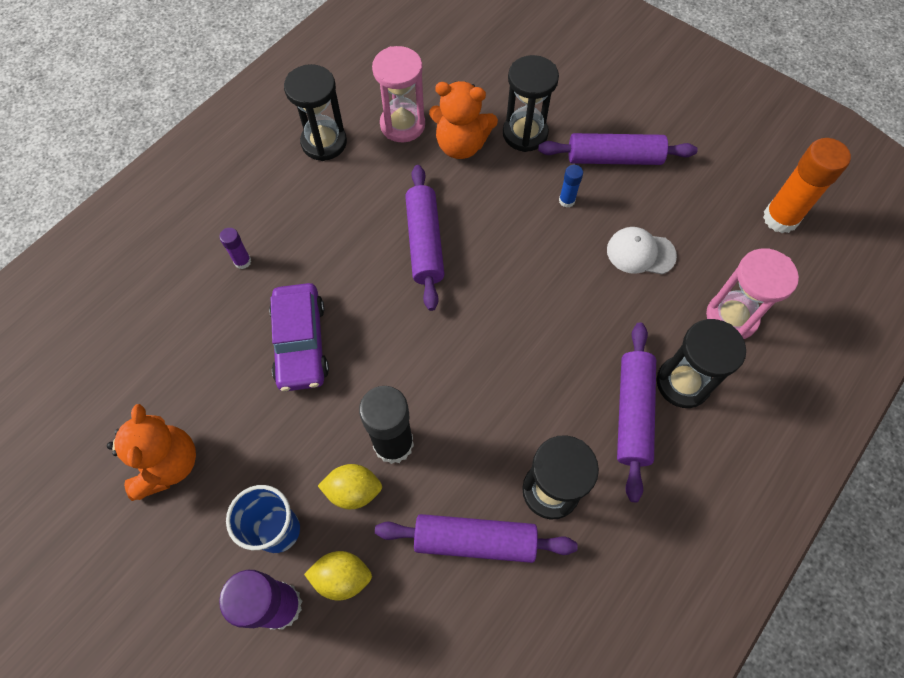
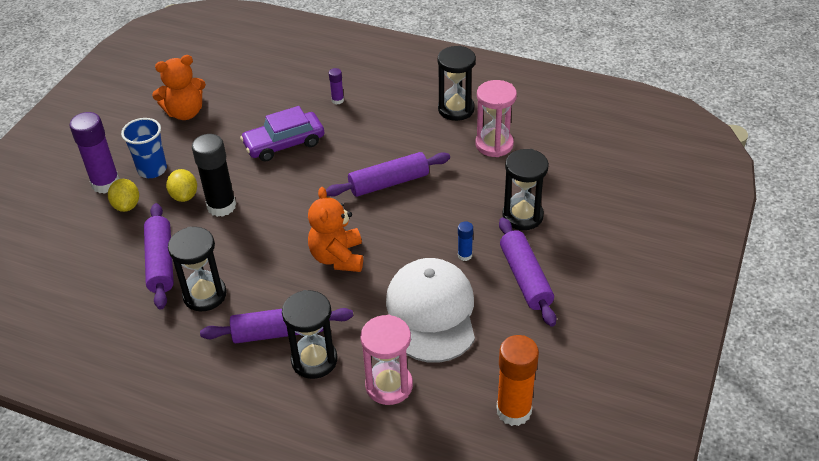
camera: 75 degrees right, 20 degrees down
(461, 145) = (491, 181): orange teddy bear -> orange teddy bear (337, 257)
(640, 253) = (431, 312): white cap -> white cap, size x1.97

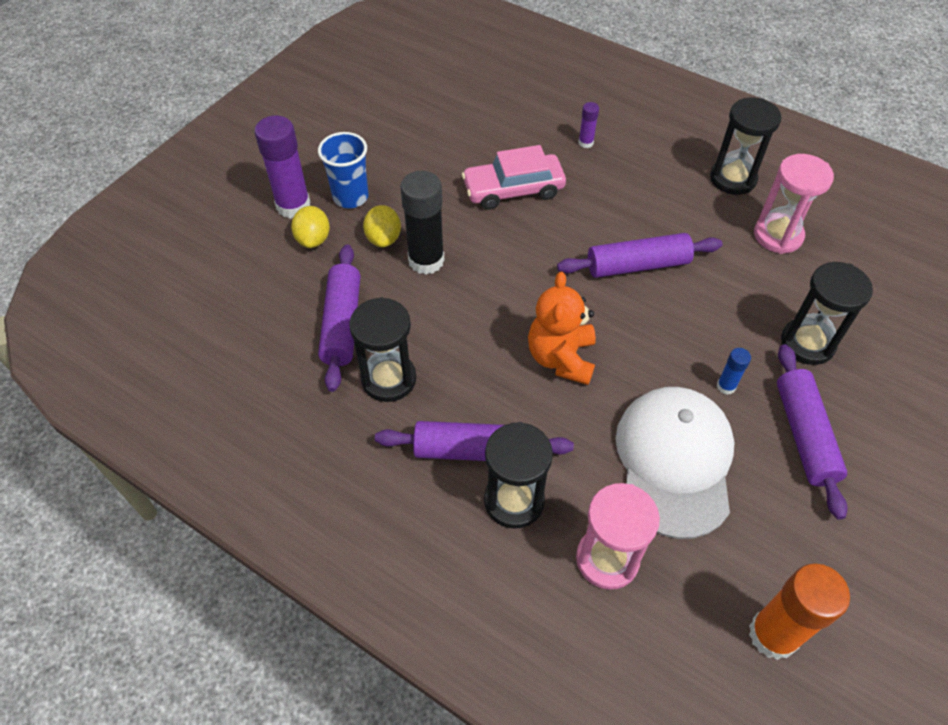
camera: 10 degrees right, 10 degrees up
(185, 112) = (400, 129): orange teddy bear -> none
(284, 143) = (513, 189): purple car -> pink car

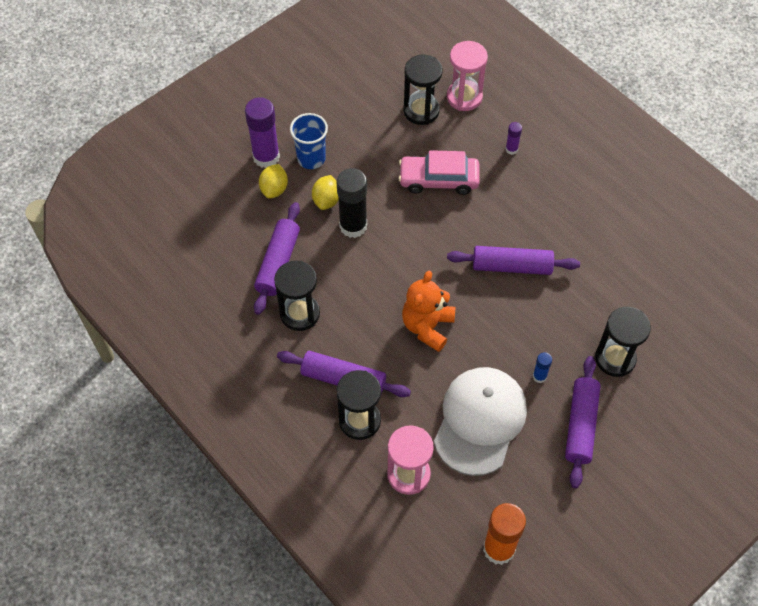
camera: 15 degrees right, 5 degrees up
(733, 179) = (618, 208): black hourglass -> black hourglass (421, 111)
(778, 235) = (633, 266): pink hourglass -> pink hourglass (464, 97)

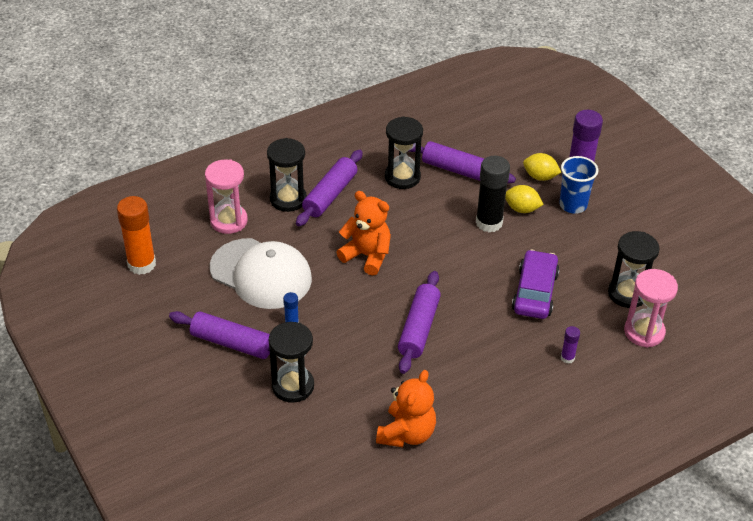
camera: 100 degrees right, 15 degrees down
(439, 179) = (535, 292): pink car -> purple car
(635, 258) = (406, 433): none -> orange teddy bear

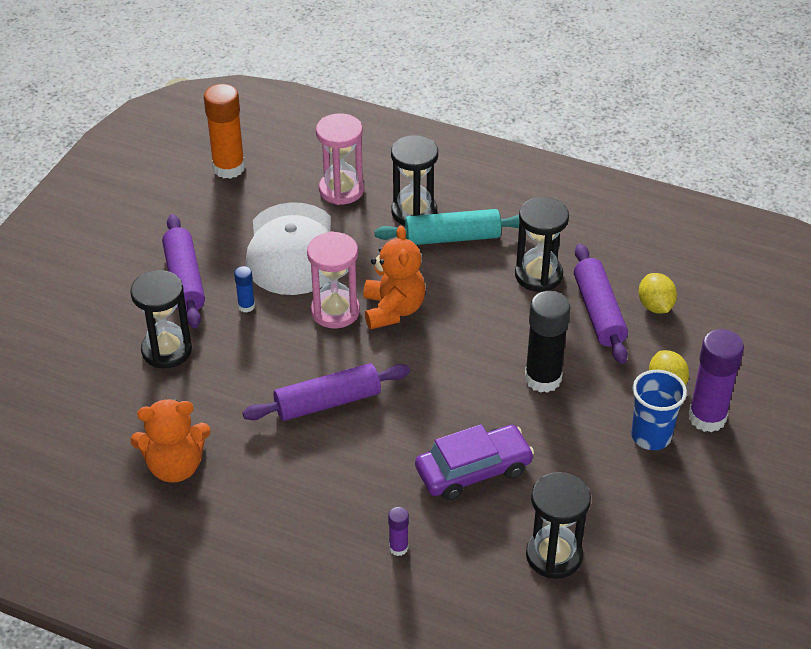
camera: 55 degrees right, 0 degrees up
(330, 195) = (452, 237): purple rolling pin -> turquoise rolling pin
(522, 209) = (595, 395): yellow lemon -> yellow lemon (655, 306)
(644, 332) = (505, 601): pink hourglass -> pink hourglass (335, 311)

